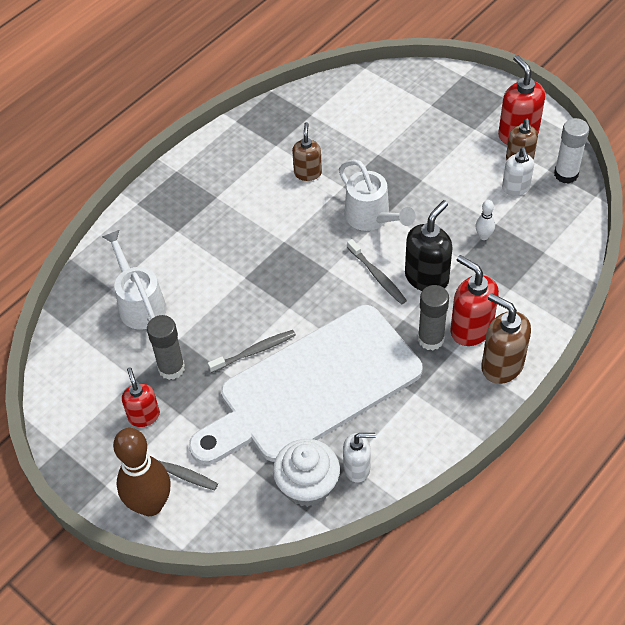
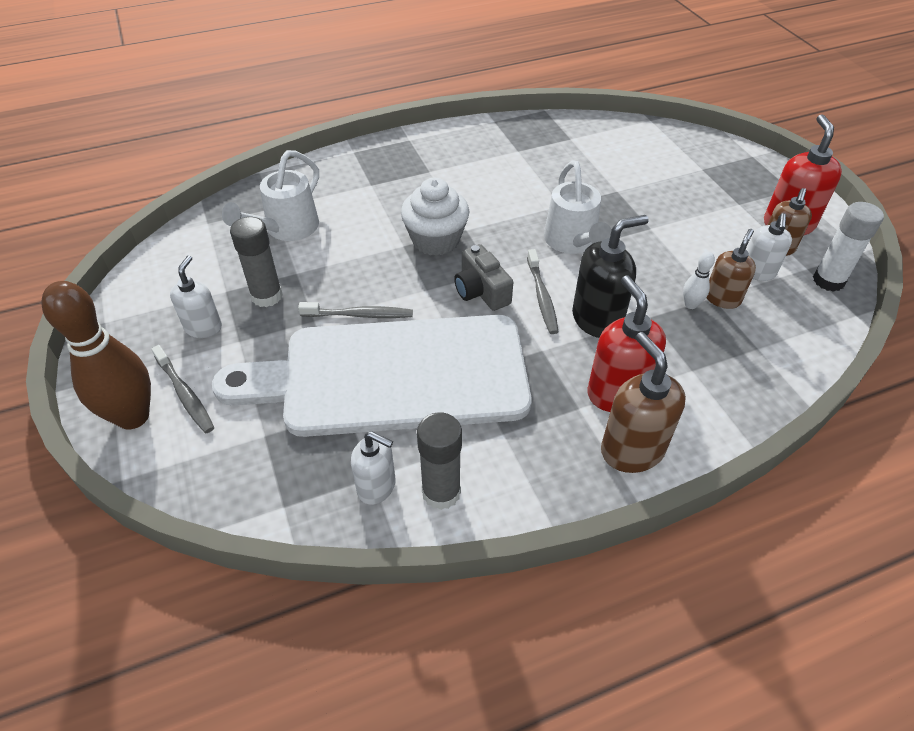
camera: 25 degrees right, 5 degrees down
(139, 303) = (286, 229): white watering can -> white watering can turned 150 degrees counterclockwise
(144, 416) = (203, 327): red soap dispenser -> white soap dispenser
(307, 173) = (533, 182): brown soap dispenser -> brown soap dispenser (722, 298)
(307, 485) = (307, 478): white cupcake -> white cupcake (436, 240)
(330, 291) = (481, 291): none -> grey camera
(430, 339) = (561, 383): grey glue stick -> grey glue stick (441, 492)

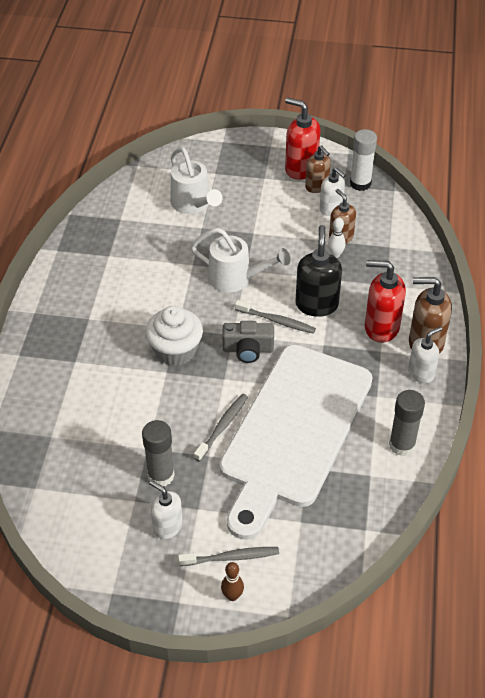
camera: 60 degrees left, 0 degrees up
(133, 416) = (232, 596): brown bowling pin -> brown bowling pin, size x0.43
(286, 229) = (88, 436): white watering can -> white watering can (193, 204)
(377, 487) = (379, 475): white soap dispenser -> white soap dispenser (421, 373)

